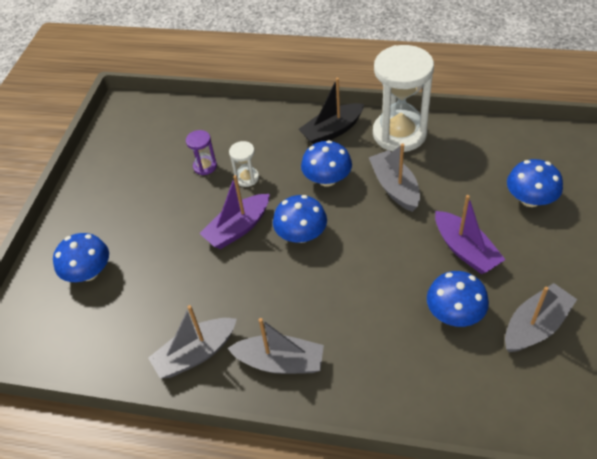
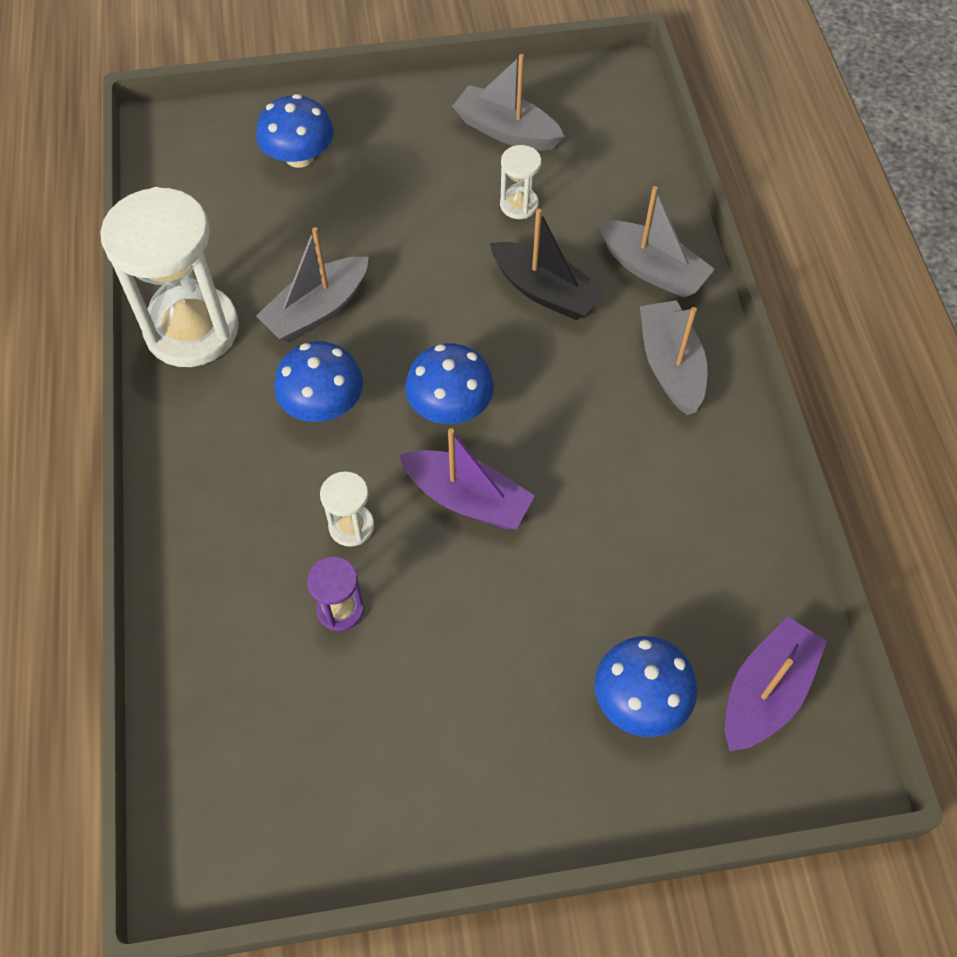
camera: 115 degrees left, 10 degrees up
(196, 354) = (706, 470): grey boat -> grey boat (652, 269)
(332, 131) = (204, 428): black boat -> black boat (545, 291)
(454, 313) = (519, 205): blue mushroom -> white hourglass
(465, 250) = (413, 210): purple boat -> purple boat (766, 692)

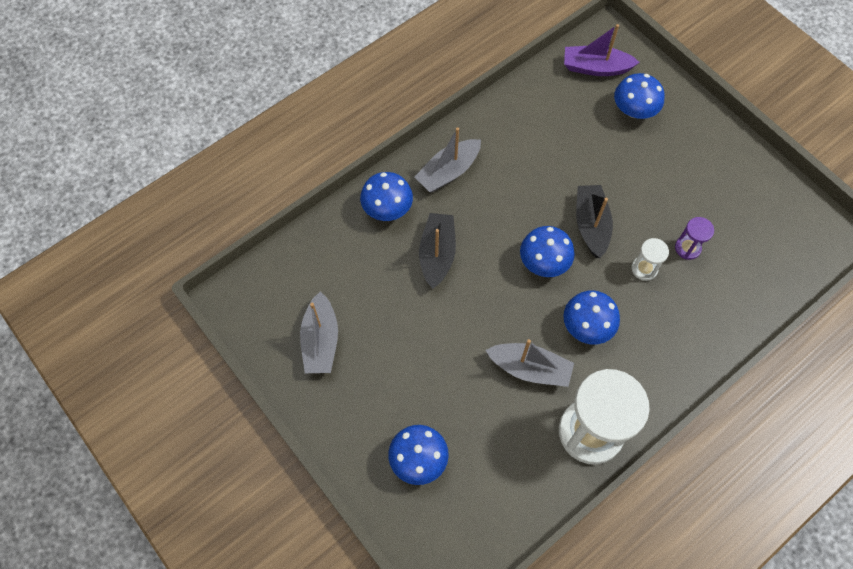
camera: 120 degrees left, 5 degrees up
(467, 499) = (591, 225): purple boat -> black boat
(519, 205) = (380, 301): white hourglass -> none
(652, 269) = (387, 208): grey boat -> blue mushroom

